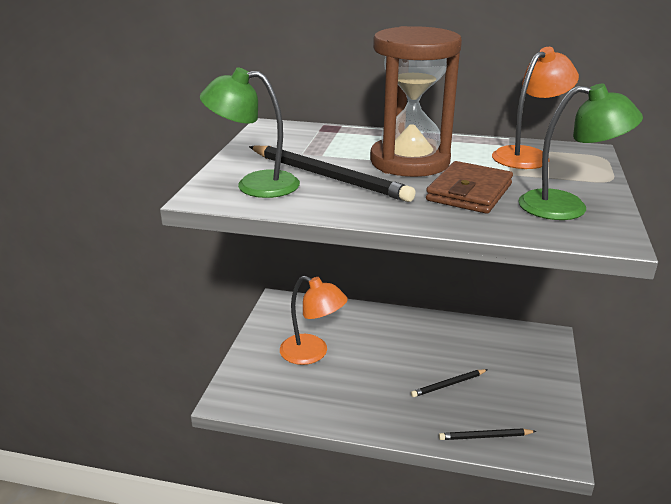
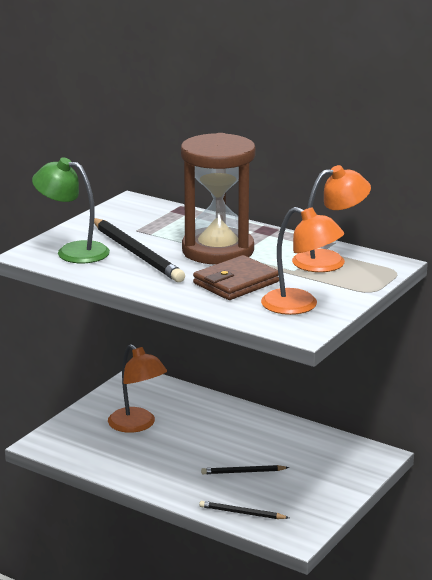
camera: 20 degrees right, 5 degrees down
(567, 207) = (300, 306): green lamp -> orange lamp

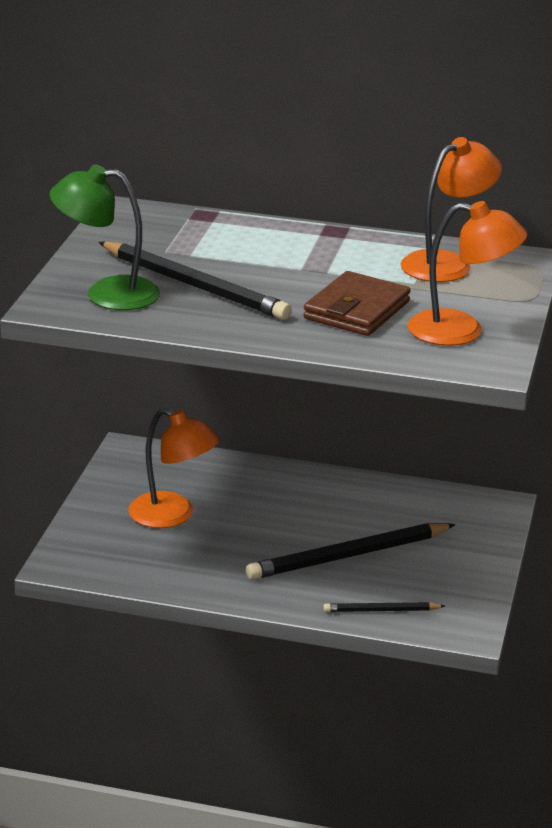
camera: 20 degrees left, 5 degrees up
(218, 251) = (297, 268): brown hourglass -> none
(243, 472) = (348, 556): black pencil -> black pencil, size x1.96

